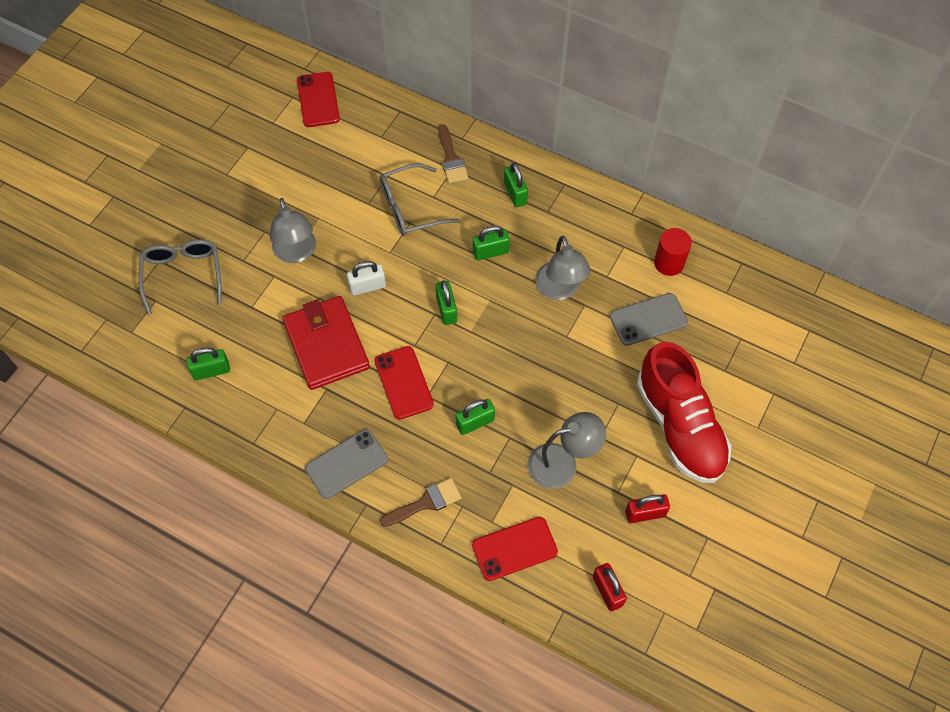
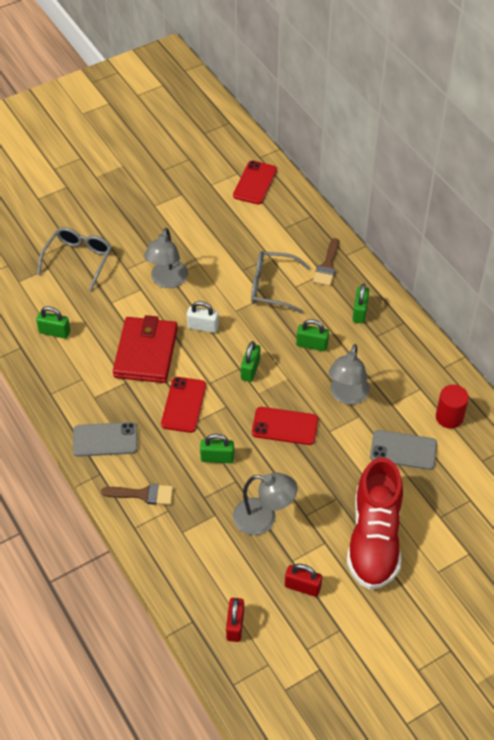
camera: 30 degrees right, 10 degrees down
(514, 549) = (186, 559): red phone -> red phone (285, 426)

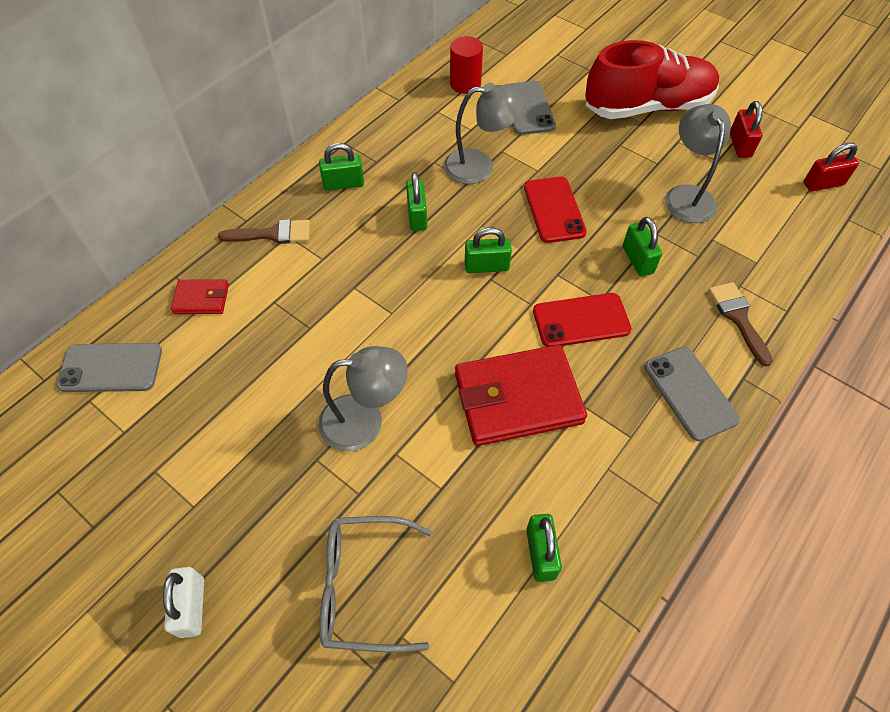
camera: 110 degrees left, 5 degrees up
(203, 327) = (437, 342): white padlock -> white padlock (192, 607)
(255, 183) = (110, 368): red phone -> grey phone
(272, 287) = (332, 283): grey glasses -> none
(287, 225) = (201, 299): none -> red wallet

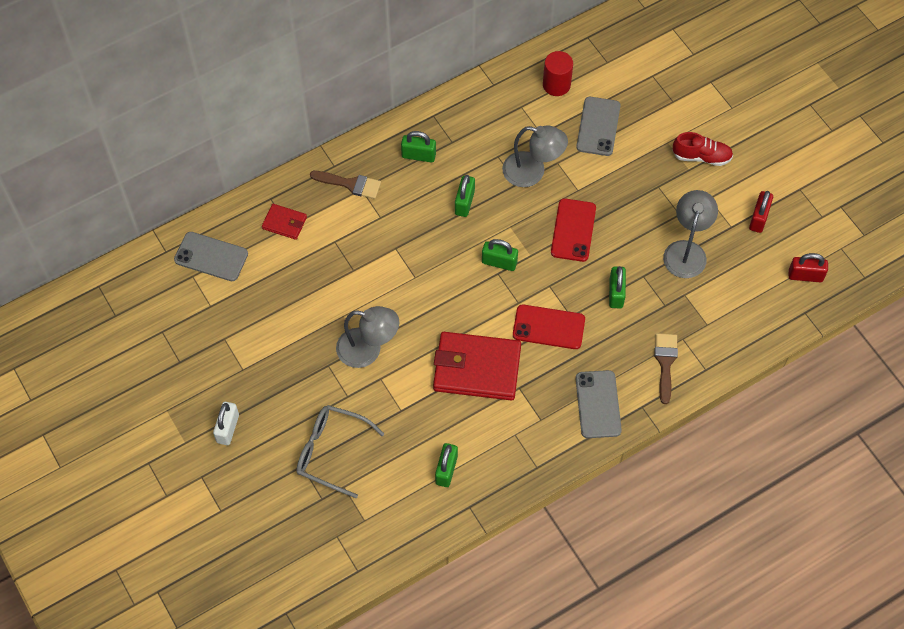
camera: 20 degrees right, 5 degrees up
(647, 107) = (701, 156): red shoe -> red shoe, size x0.49

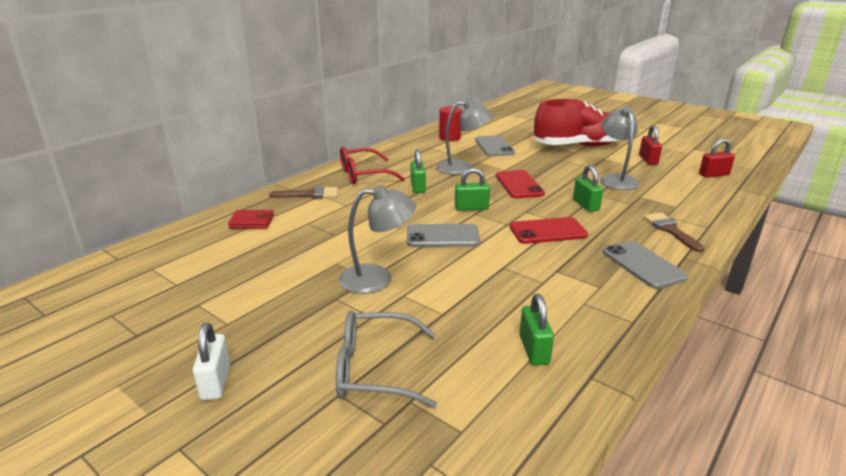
camera: 20 degrees left, 35 degrees down
(211, 257) = (173, 253): grey phone -> grey phone (442, 236)
(418, 155) = (364, 175): green padlock -> red glasses
(477, 368) = (503, 267): red wallet -> none
(701, 156) = (578, 146): red shoe -> red shoe, size x2.03

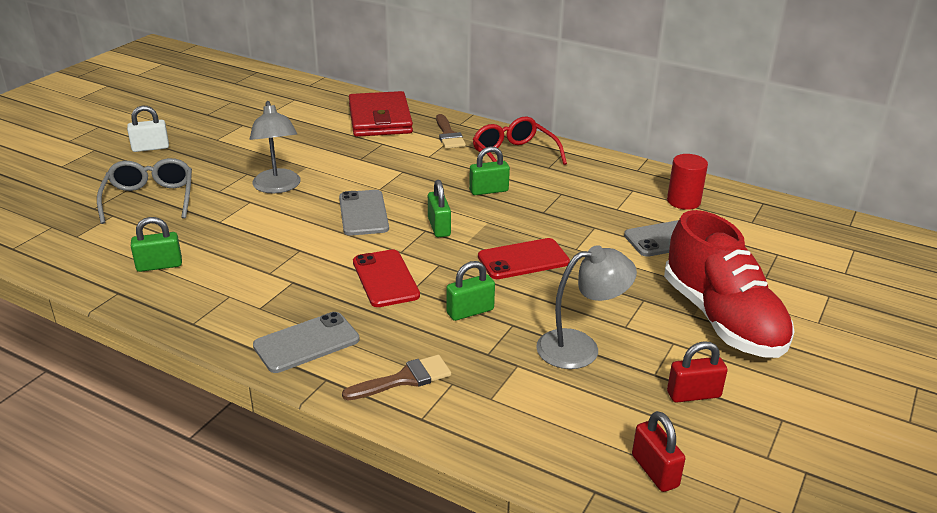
camera: 80 degrees right, 5 degrees up
(252, 222) = (380, 119): red wallet -> red wallet, size x2.07
(462, 168) = (566, 216): grey lamp -> none

